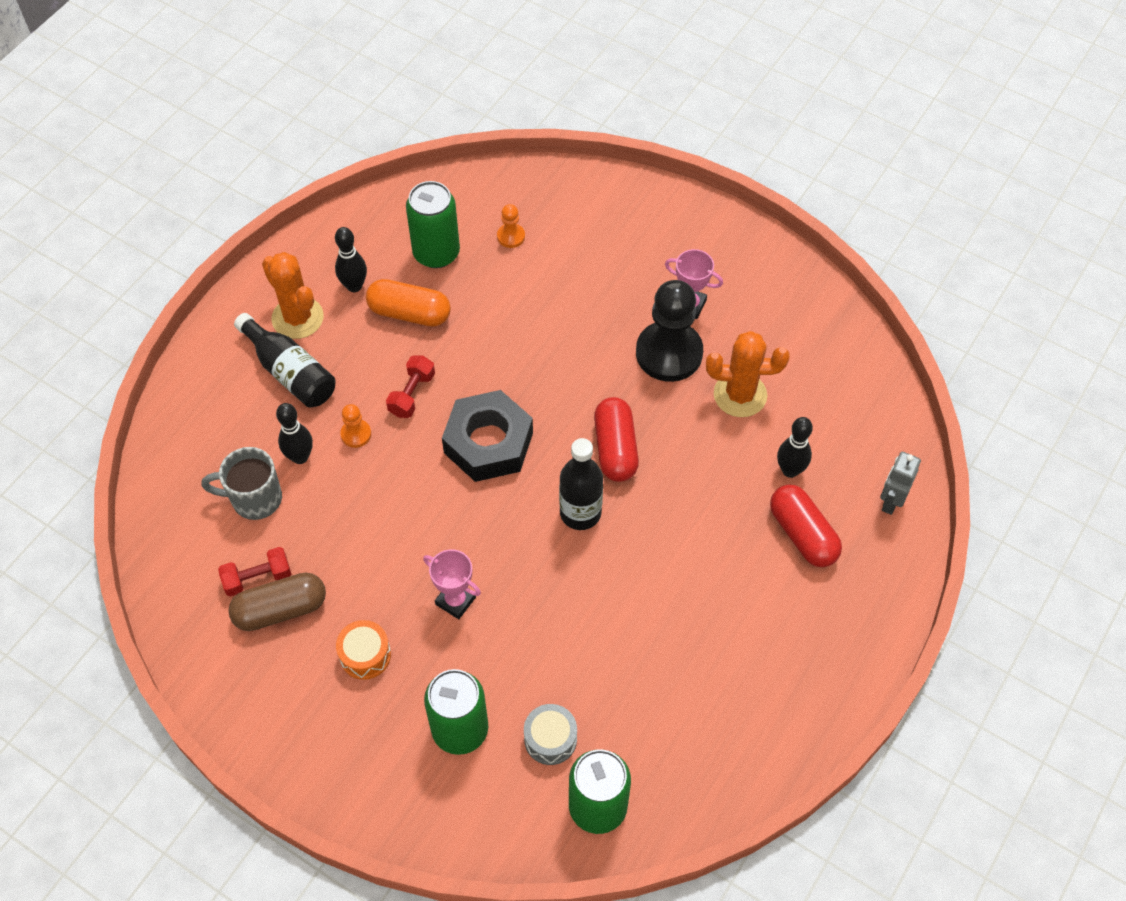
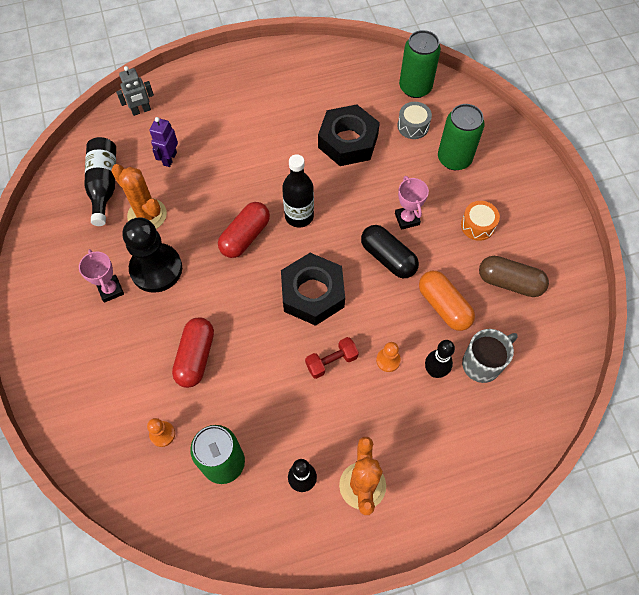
camera: 140 degrees left, 5 degrees up
(254, 499) = (482, 363): grey mug -> grey mug turned 75 degrees counterclockwise
(257, 578) = (512, 310): red dumbbell -> none
(290, 372) = (398, 442): black bottle -> black bottle (104, 185)
(409, 313) = (283, 426): orange capsule -> orange capsule (444, 306)
(440, 538) = (388, 258): none -> black capsule
(612, 651) = (348, 141): none -> black nut
(790, 470) = (169, 158): black bowling pin -> purple robot
(802, 534) = (200, 126): red capsule -> red capsule (195, 357)

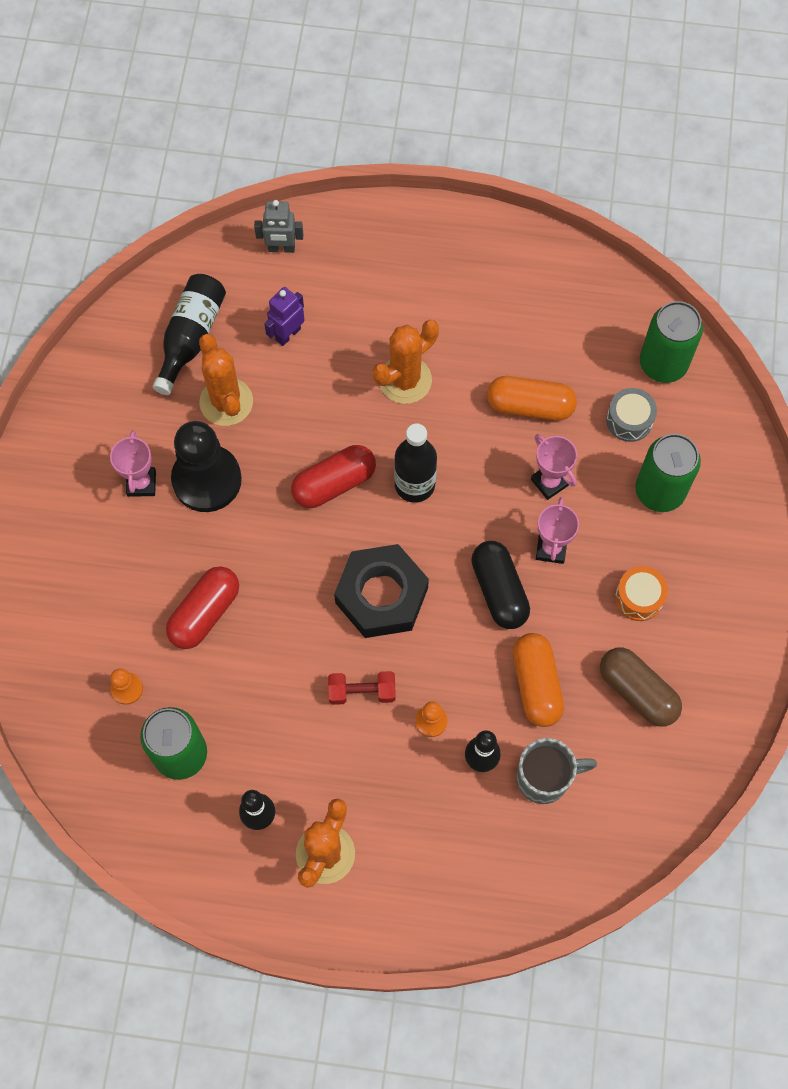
camera: 25 degrees right, 5 degrees up
(260, 156) = (405, 380): none -> orange cactus
(348, 141) = (530, 406): black nut -> orange capsule
(384, 180) = (549, 482): none -> pink trophy

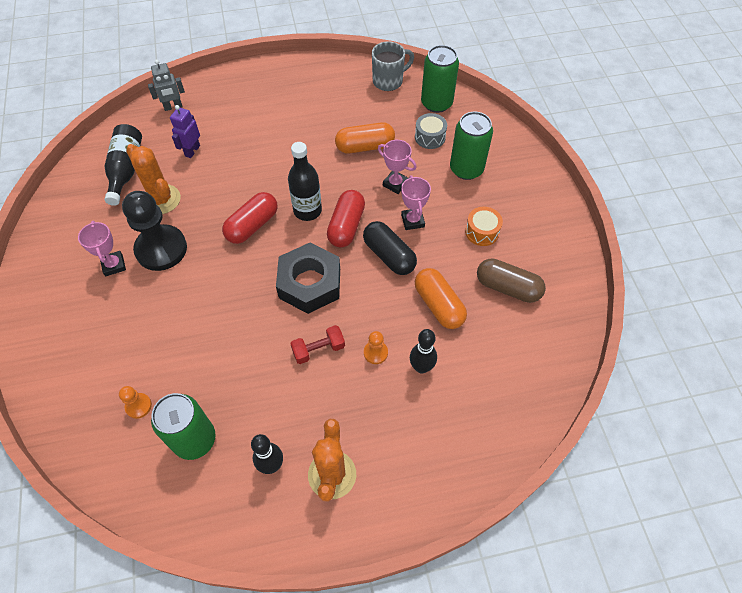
camera: 20 degrees left, 10 degrees down
(205, 613) = (185, 334): red capsule -> red capsule (346, 226)
(405, 380) = (279, 155): orange cactus -> none
(545, 778) = (471, 363): grey mug -> grey mug (389, 81)

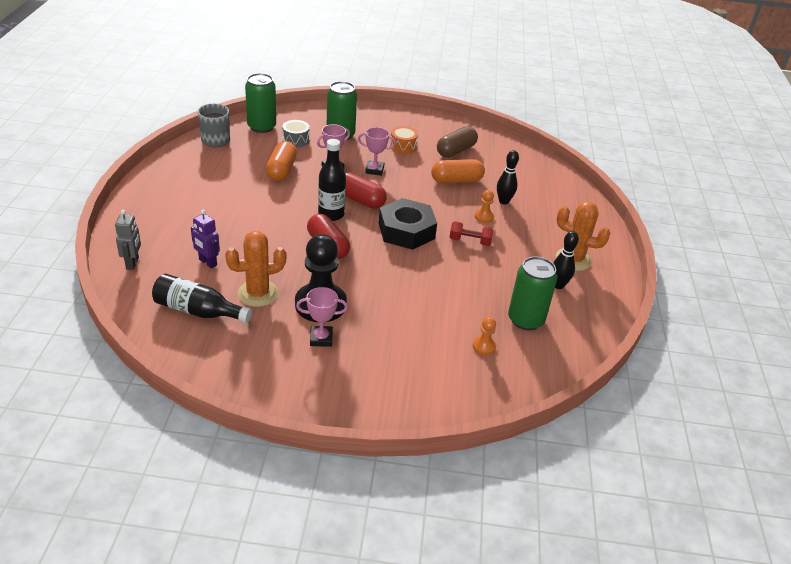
camera: 75 degrees left, 20 degrees down
(318, 349) = (470, 241): red dumbbell -> red dumbbell turned 75 degrees counterclockwise
(389, 255) = (401, 189): black capsule -> none

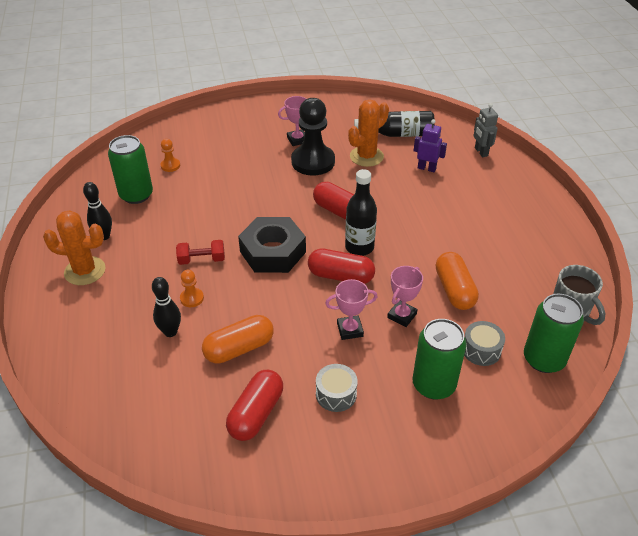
camera: 165 degrees right, 5 degrees up
(403, 146) = (336, 394): orange drum -> grey drum
(456, 151) = (256, 413): brown capsule -> red capsule

